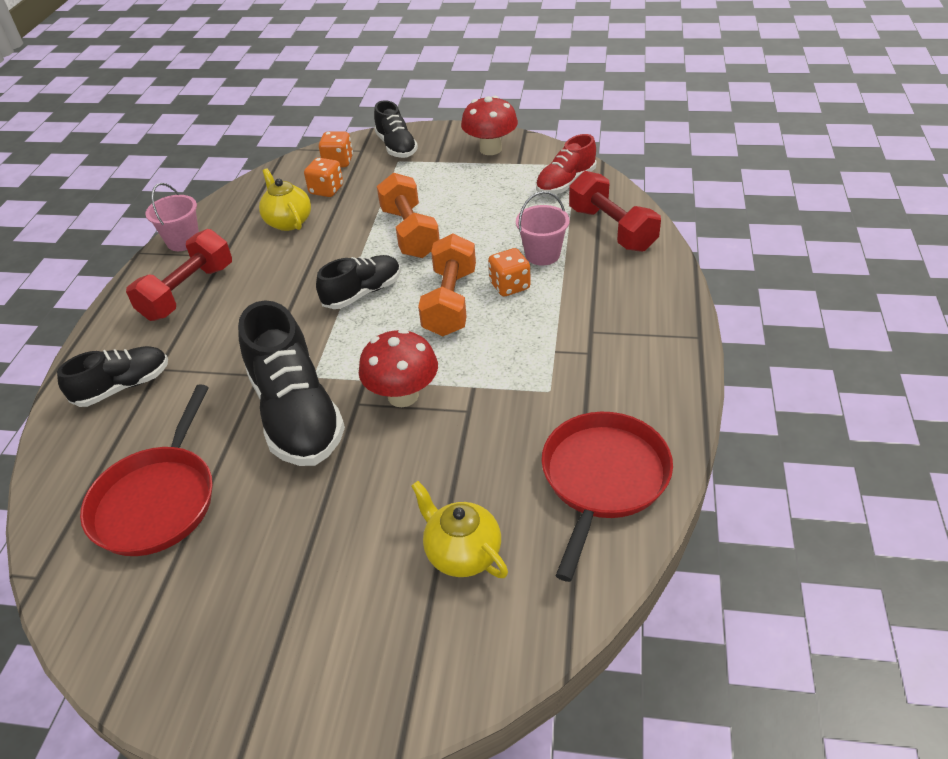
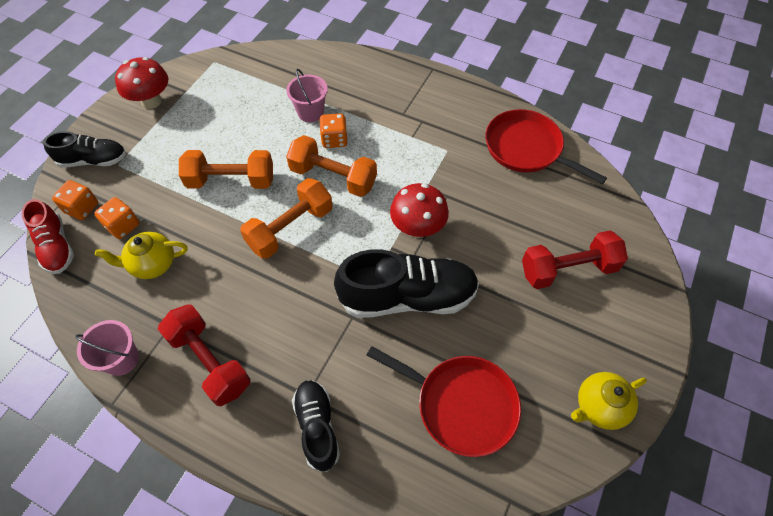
camera: 75 degrees left, 15 degrees up
(363, 293) = (290, 228): black shoe -> orange dumbbell
(462, 553) = (560, 229): yellow teapot -> yellow teapot (599, 407)
(565, 183) = (234, 74): red shoe -> red shoe (56, 247)
(612, 229) = (305, 69): red dumbbell -> red dumbbell (568, 269)

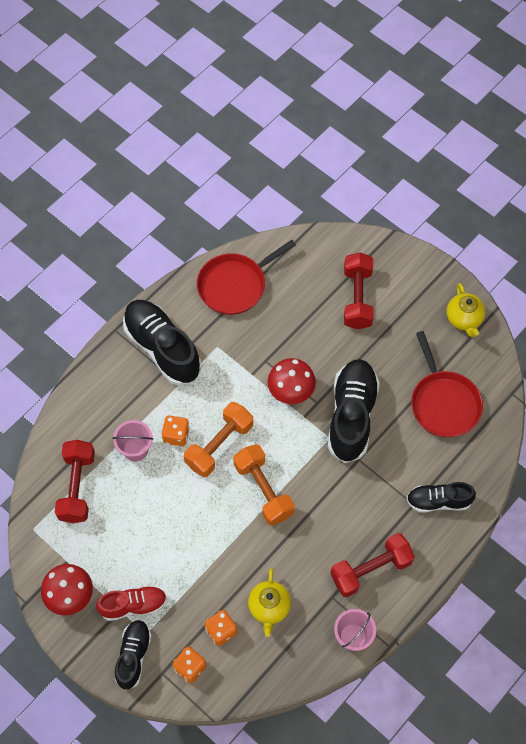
camera: 75 degrees left, 5 degrees up
(56, 247) = (228, 690): red shoe -> red shoe (133, 605)
(231, 181) = (197, 531): orange dumbbell -> none
(261, 80) = (77, 487): none -> red dumbbell
(427, 107) = (162, 348): none -> black shoe
(461, 405) = (443, 403): red pan -> red pan turned 120 degrees clockwise

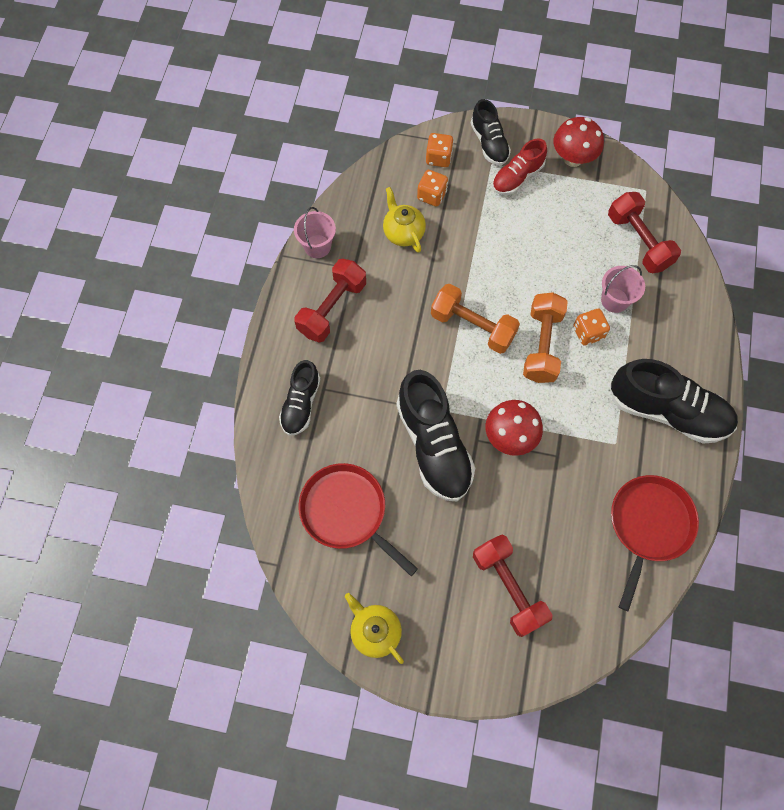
camera: 150 degrees right, 5 degrees up
(438, 501) = (301, 404): black shoe -> black shoe turned 135 degrees clockwise

